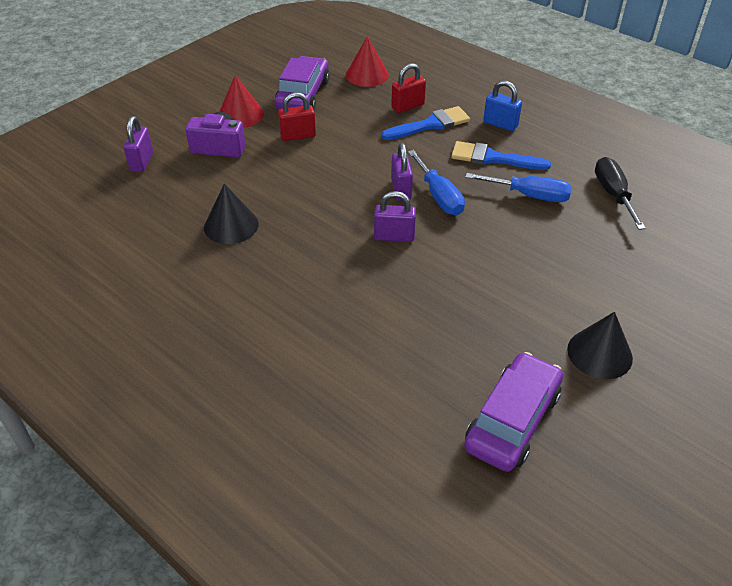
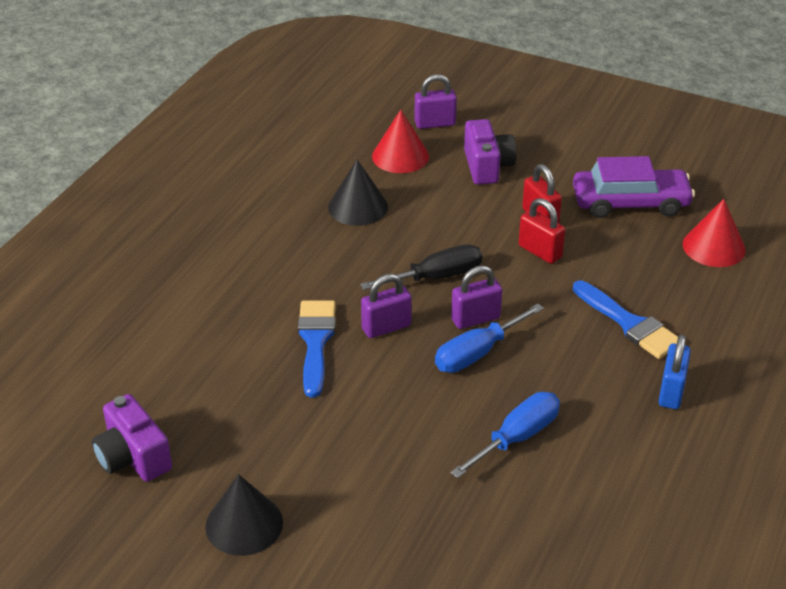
camera: 75 degrees right, 5 degrees down
(240, 115) = (558, 166): red cone -> red cone (400, 156)
(394, 236) = (386, 327): purple padlock -> purple padlock turned 75 degrees clockwise
(407, 106) = (660, 296): red padlock -> red padlock (540, 251)
(493, 158) = (584, 393): blue brush -> blue brush (315, 341)
(512, 420) = (133, 457): purple car -> purple camera
(529, 195) = (517, 437): blue screwdriver -> blue screwdriver turned 135 degrees counterclockwise
(613, 194) = (560, 527): black screwdriver -> black screwdriver (436, 277)

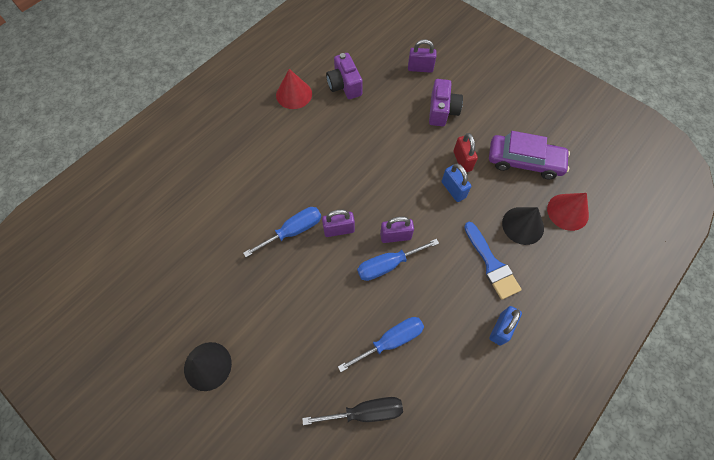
camera: 15 degrees right, 25 degrees up
(133, 457) = (161, 295): purple camera -> purple camera (344, 85)
(315, 341) = (293, 231): blue brush -> blue screwdriver
(358, 207) = (352, 127): black cone -> black cone (523, 225)
(400, 156) = (390, 91): red cone -> red cone (294, 94)
(436, 277) = (382, 196): black screwdriver -> black screwdriver (365, 412)
(540, 251) = (453, 189): red padlock -> blue padlock

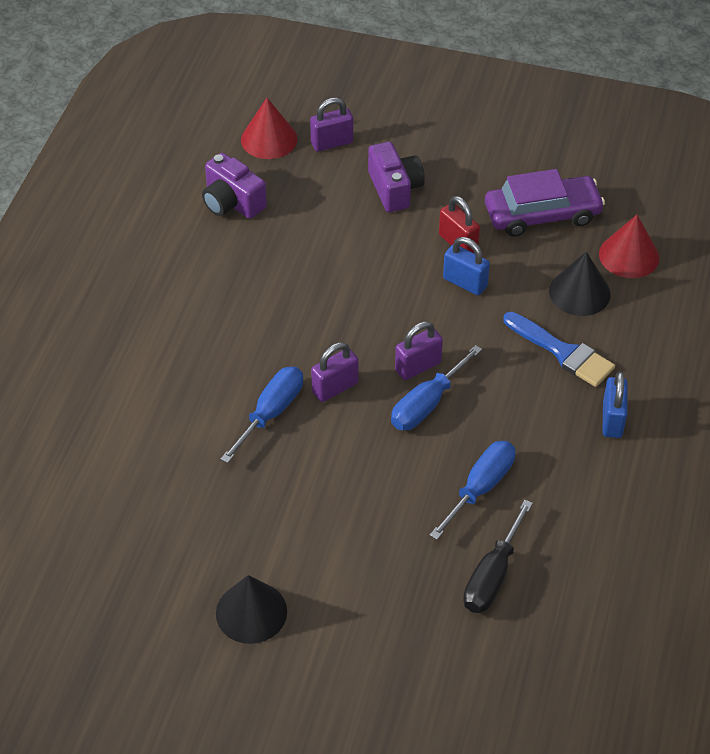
camera: 25 degrees left, 15 degrees down
(294, 94) = (162, 240): red cone -> red cone (269, 139)
(365, 412) = (492, 576): black screwdriver -> black screwdriver turned 150 degrees clockwise

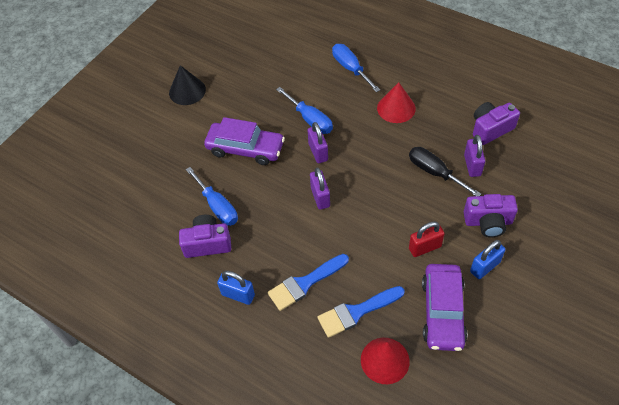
camera: 110 degrees right, 5 degrees up
(269, 139) = (552, 159): red cone -> red cone (396, 108)
(332, 143) = (543, 194): purple padlock -> purple padlock (472, 165)
(357, 483) = (245, 149): none -> purple car
(427, 404) = (289, 195): blue screwdriver -> blue screwdriver (350, 68)
(465, 283) = (385, 242): blue padlock -> blue padlock (485, 267)
(492, 576) = (157, 196): black screwdriver -> black screwdriver (434, 172)
(549, 480) = (207, 243): none -> purple camera
(579, 292) = (356, 312): black cone -> blue brush

